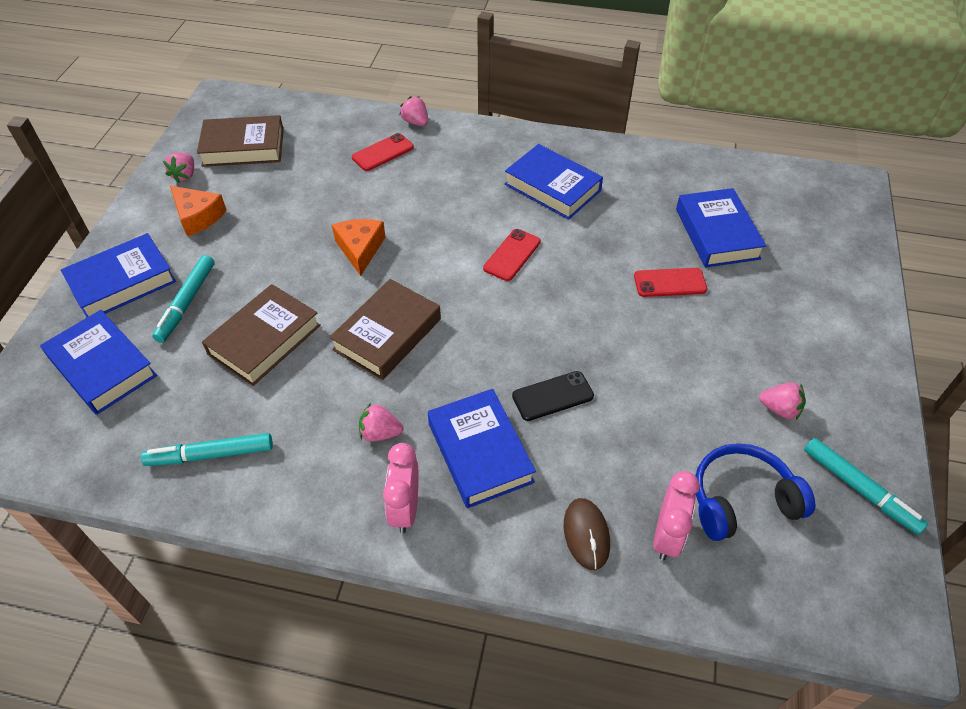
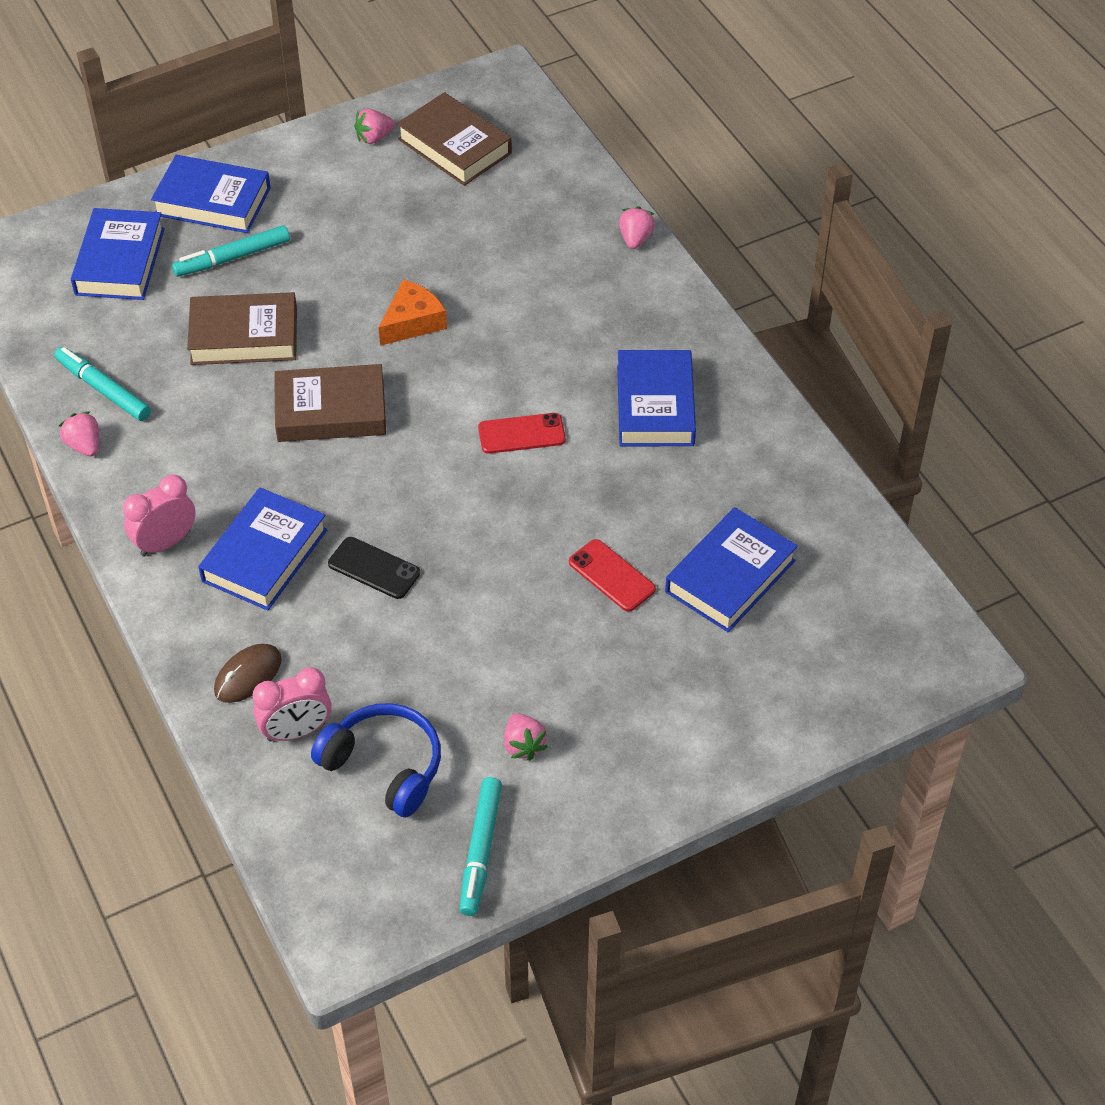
camera: 50 degrees right, 0 degrees up
(198, 216) = (334, 187): orange cheese -> none
(380, 433) = (222, 478): pink strawberry -> pink strawberry (84, 445)
(383, 152) = (561, 247): red phone -> none

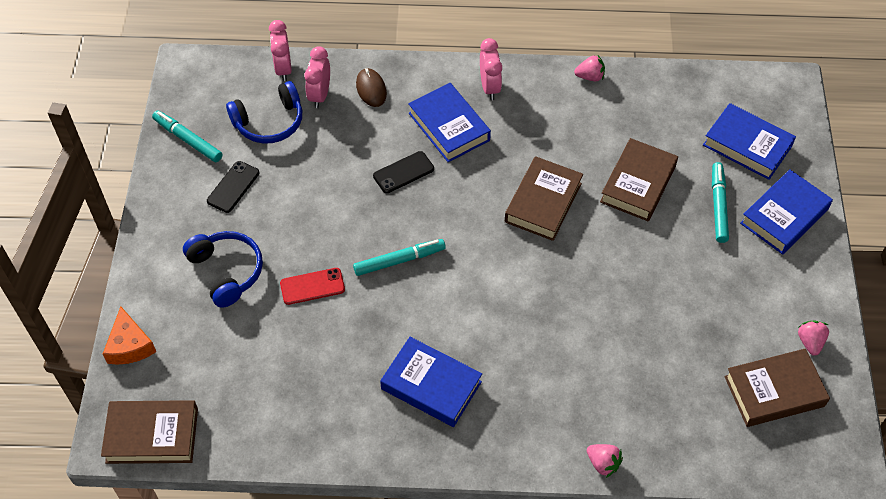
camera: 120 degrees right, 5 degrees up
(103, 389) = (631, 100): turquoise marker -> turquoise marker (399, 260)
(272, 806) = (283, 69): none -> pink clock
(412, 322) = (597, 280): orange cheese -> orange cheese (130, 345)
(521, 434) = (457, 295): red phone -> none
(523, 745) = (233, 187): pink strawberry -> black phone
(656, 676) = (227, 271): none -> blue headphones
(730, 576) = (265, 350): blue book -> none
(917, 623) = (152, 435): none -> brown book

